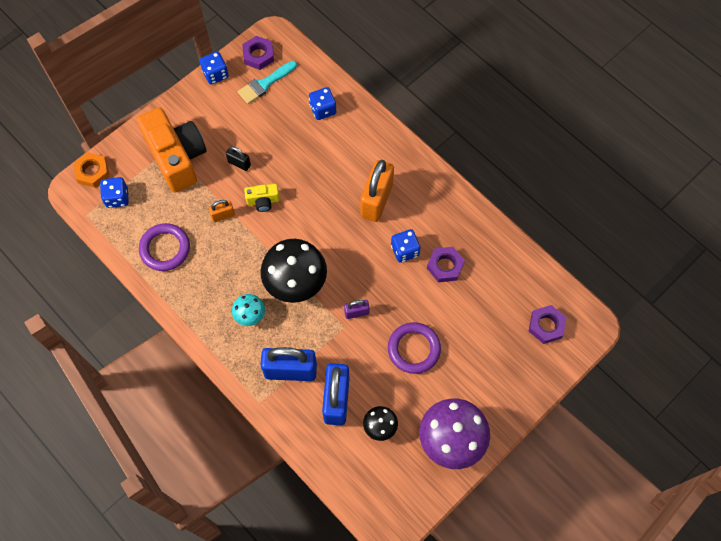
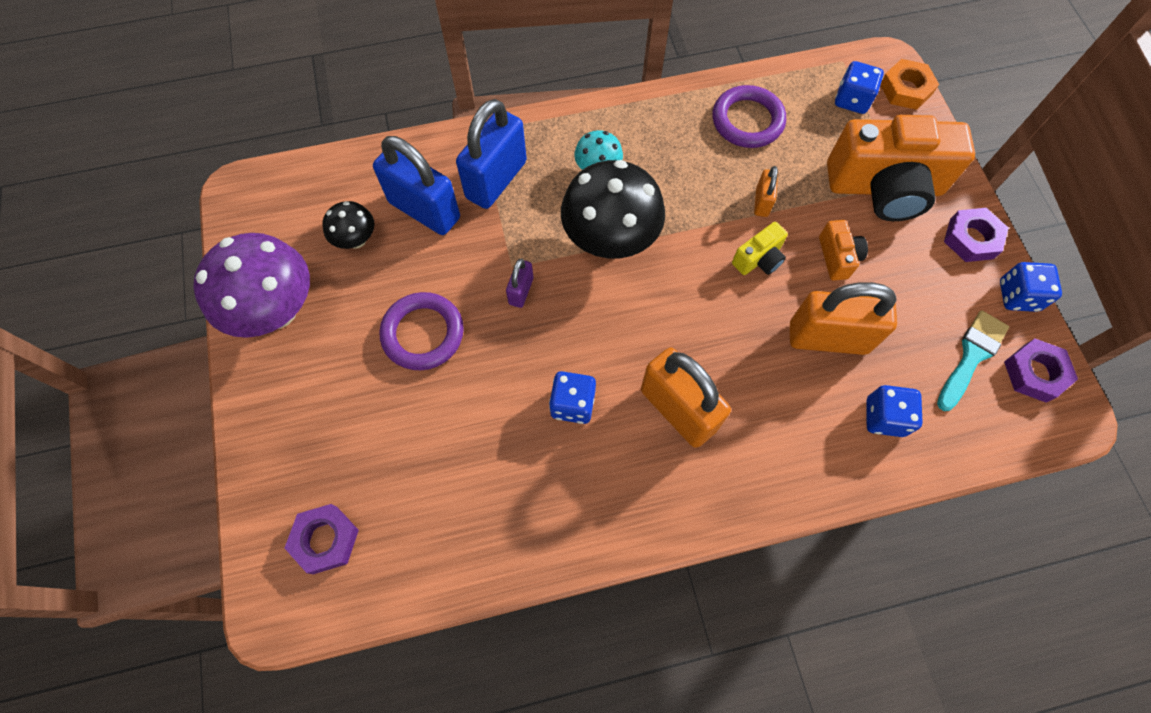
camera: 120 degrees right, 0 degrees up
(239, 163) = (837, 257): black padlock -> orange camera
(263, 201) = (759, 259): yellow camera -> yellow camera turned 150 degrees counterclockwise
(265, 84) = (971, 356): turquoise brush -> turquoise brush turned 45 degrees clockwise
(293, 149) = (828, 338): none -> orange padlock
(445, 266) = (513, 447): purple nut -> purple nut (971, 239)

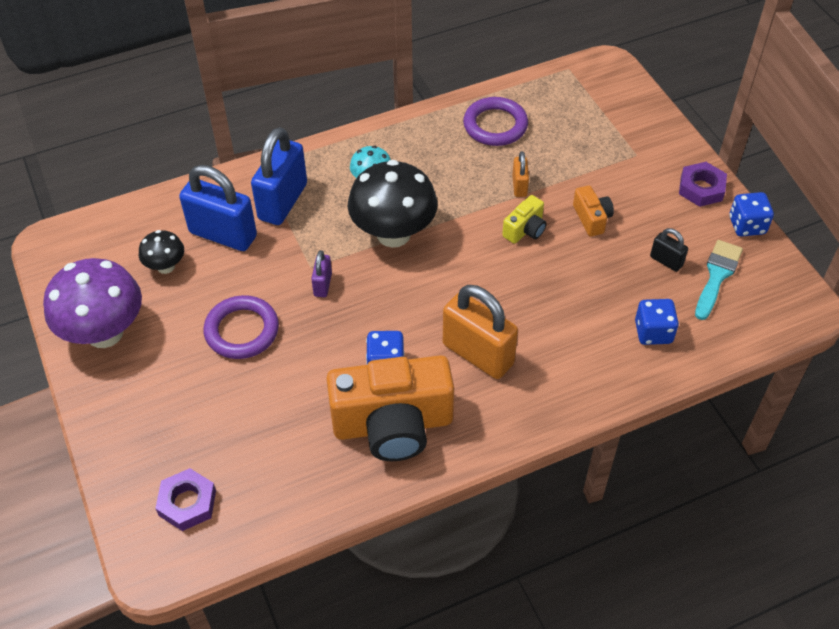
camera: 10 degrees left, 15 degrees down
(828, 338) = (595, 280): orange padlock -> none
(852, 100) = (582, 97): blue dice -> none
(884, 187) = (621, 160): orange camera -> orange camera (393, 424)
(906, 89) = (626, 83): orange nut -> none
(914, 327) = (666, 261): none -> black padlock
(1034, 373) = (771, 280): purple nut -> none

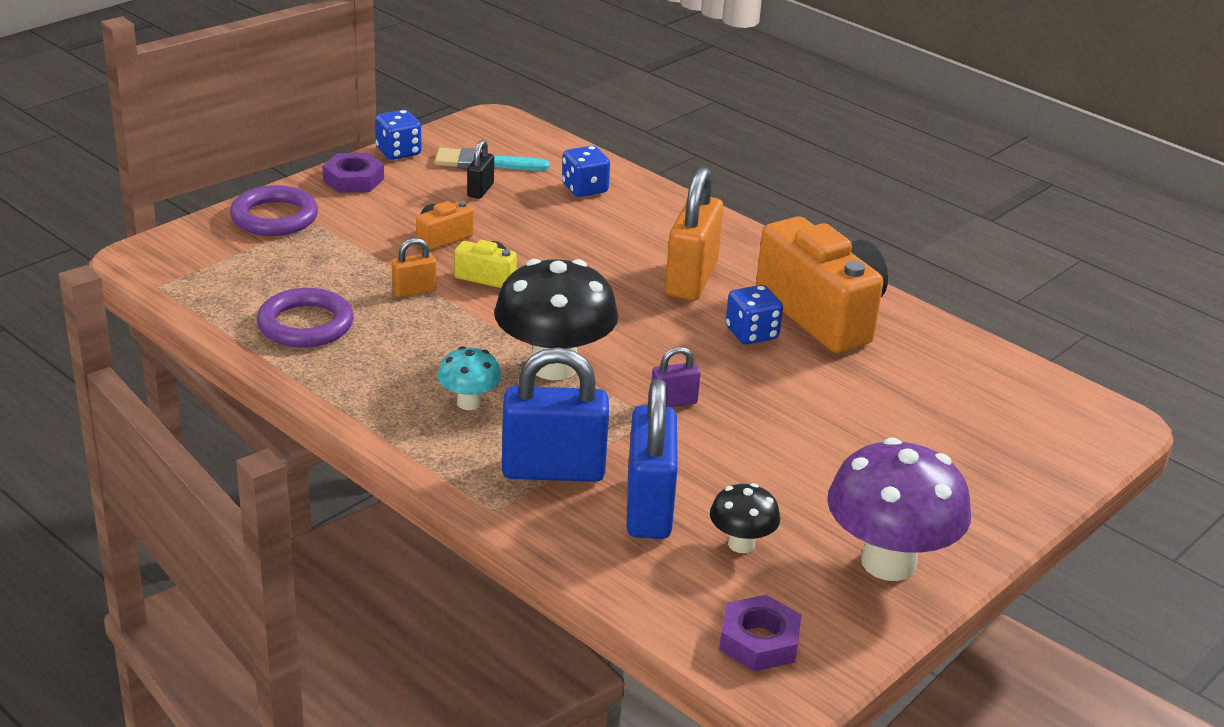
camera: 115 degrees left, 20 degrees down
(187, 503) = (1033, 421): purple nut -> purple nut (759, 641)
(242, 330) = (790, 446): purple ring -> purple ring (274, 217)

